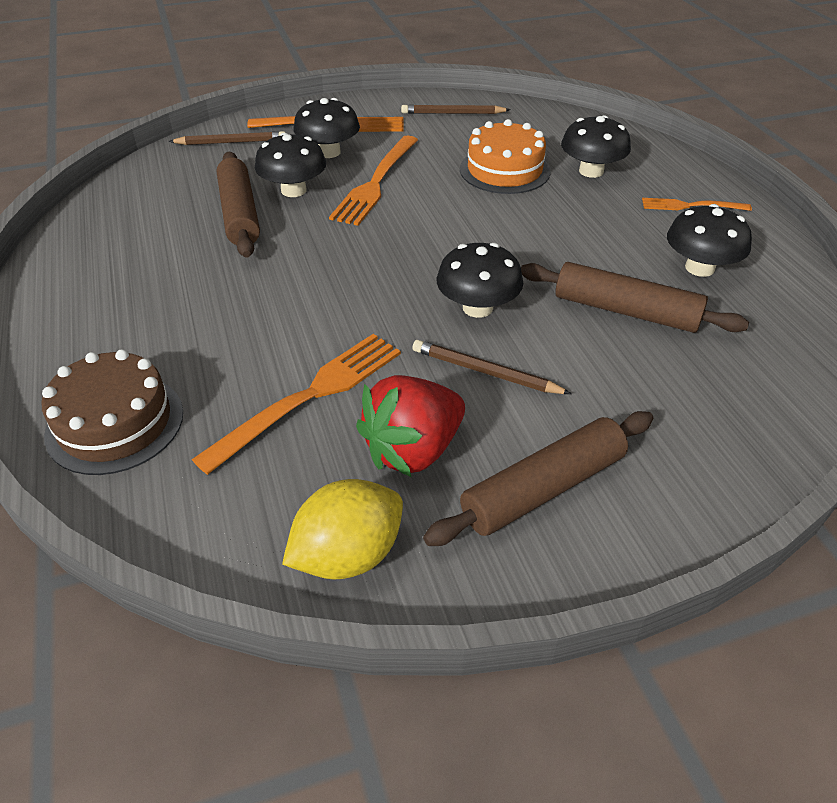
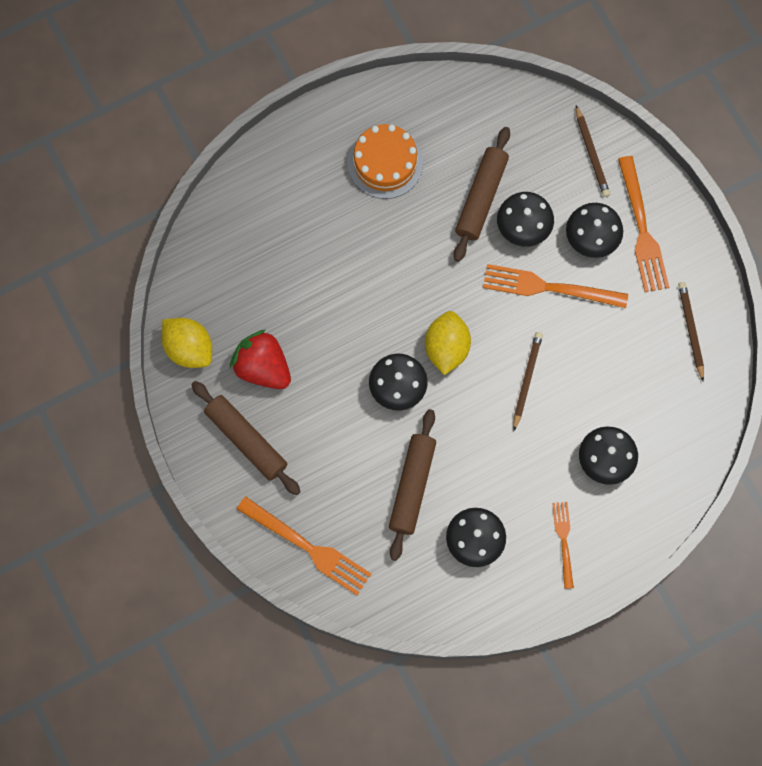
camera: 80 degrees right, 30 degrees up
(115, 423) = (256, 202): brown cake -> none
(240, 214) = (481, 198): brown rolling pin -> brown rolling pin turned 45 degrees counterclockwise
(311, 395) = (296, 302): orange fork -> orange fork (309, 548)
(430, 261) = (446, 348): none -> yellow lemon
(485, 371) = (334, 399): brown pencil -> brown pencil (527, 379)
(504, 170) = (591, 388): orange cake -> orange cake (385, 163)

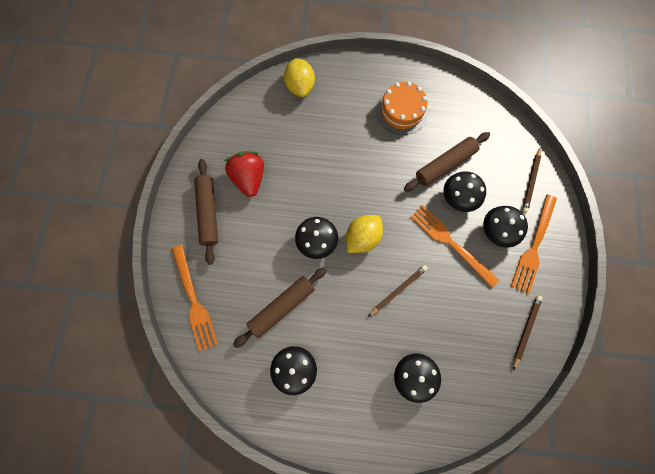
camera: 35 degrees right, 0 degrees up
(189, 348) = (217, 141): yellow lemon -> yellow lemon (300, 86)
(563, 540) = (350, 410): orange fork -> none

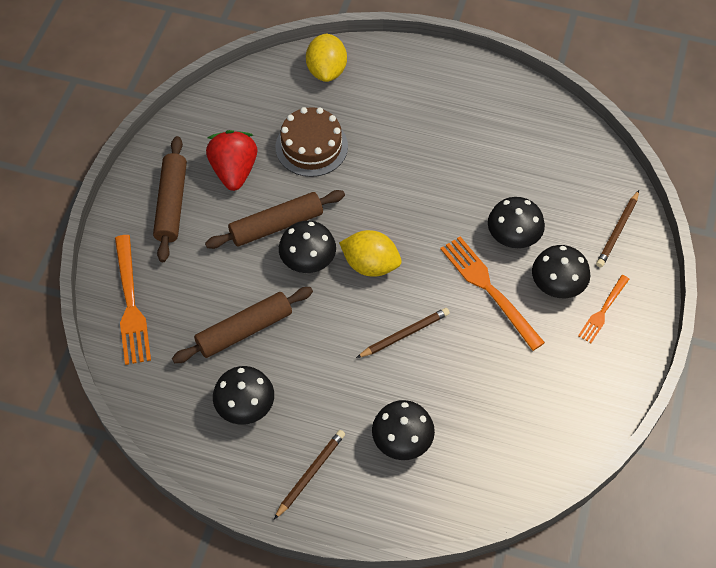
camera: 10 degrees right, 15 degrees down
(301, 149) = (311, 146): none -> brown cake
(362, 238) = (370, 265): yellow lemon -> yellow lemon turned 60 degrees clockwise
(402, 111) = (458, 119): orange cake -> none
(445, 165) = (503, 193): brown rolling pin -> brown rolling pin (276, 225)
(526, 330) = (568, 410): brown pencil -> brown pencil (311, 474)
(533, 247) = (603, 311): orange fork -> orange fork, size x0.58

